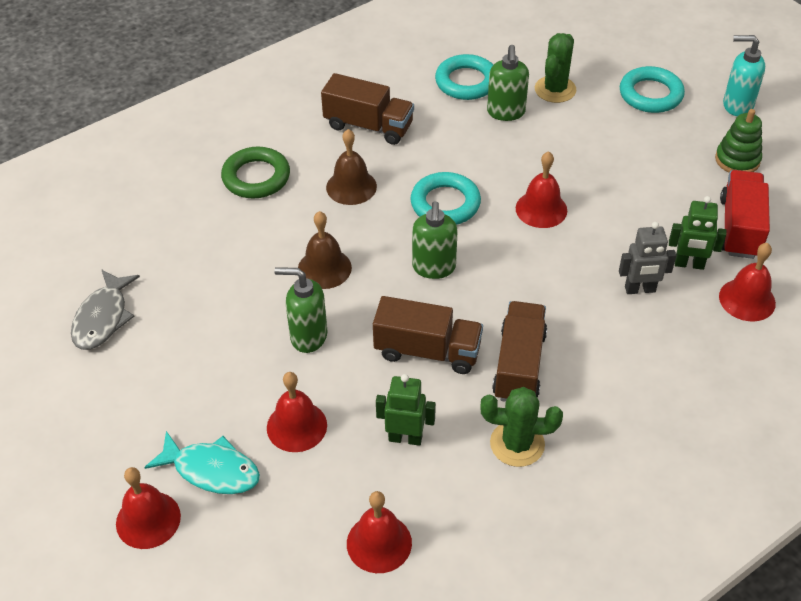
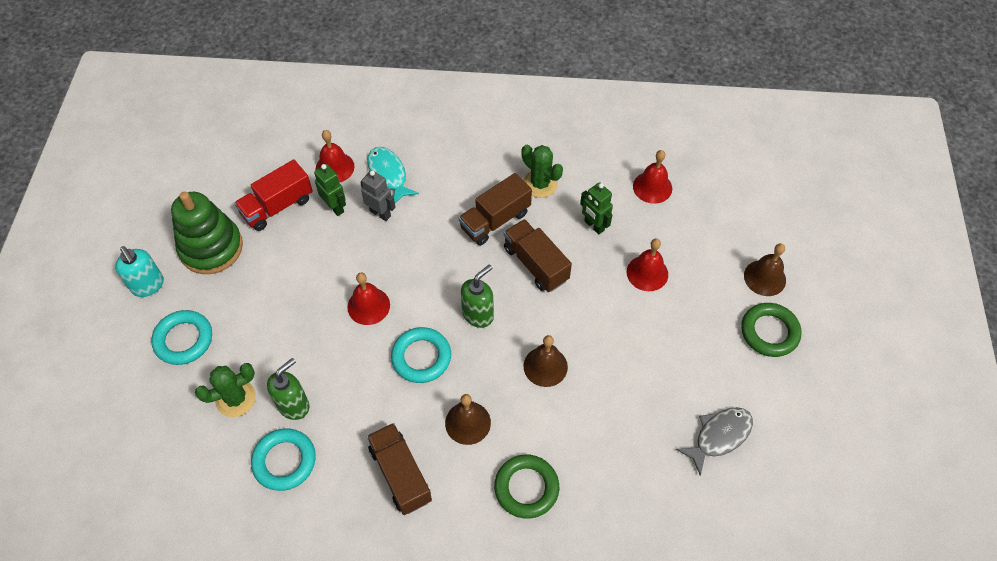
camera: 140 degrees left, 10 degrees up
(105, 455) = (769, 332): none -> green ring
(148, 519) = (764, 277): red bell -> brown bell
(211, 470) = (712, 281): turquoise fish -> turquoise fish (388, 174)
(308, 336) = (596, 324): green soap dispenser -> none
(737, 160) = (211, 248): green stacking toy -> green stacking toy, size x1.72

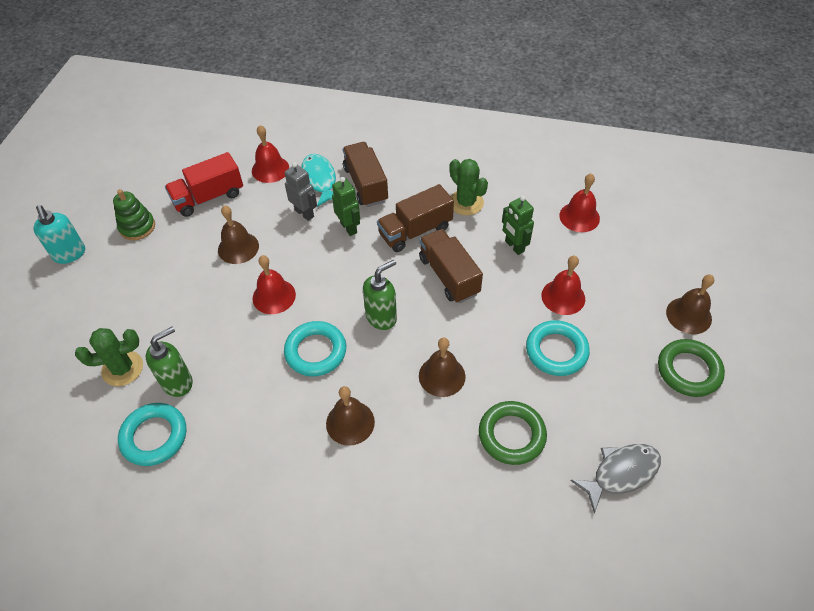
camera: 10 degrees right, 5 degrees down
(184, 340) = (88, 307): turquoise ring -> turquoise ring (556, 351)
(211, 248) = (137, 227): green stacking toy -> green stacking toy, size x0.58
(321, 258) = (238, 248): none -> brown bell
(335, 207) = (262, 203): green robot -> green robot (349, 227)
(400, 474) = (269, 466): brown truck -> brown truck (365, 184)
(526, 488) = (399, 499): green ring -> green ring (511, 435)

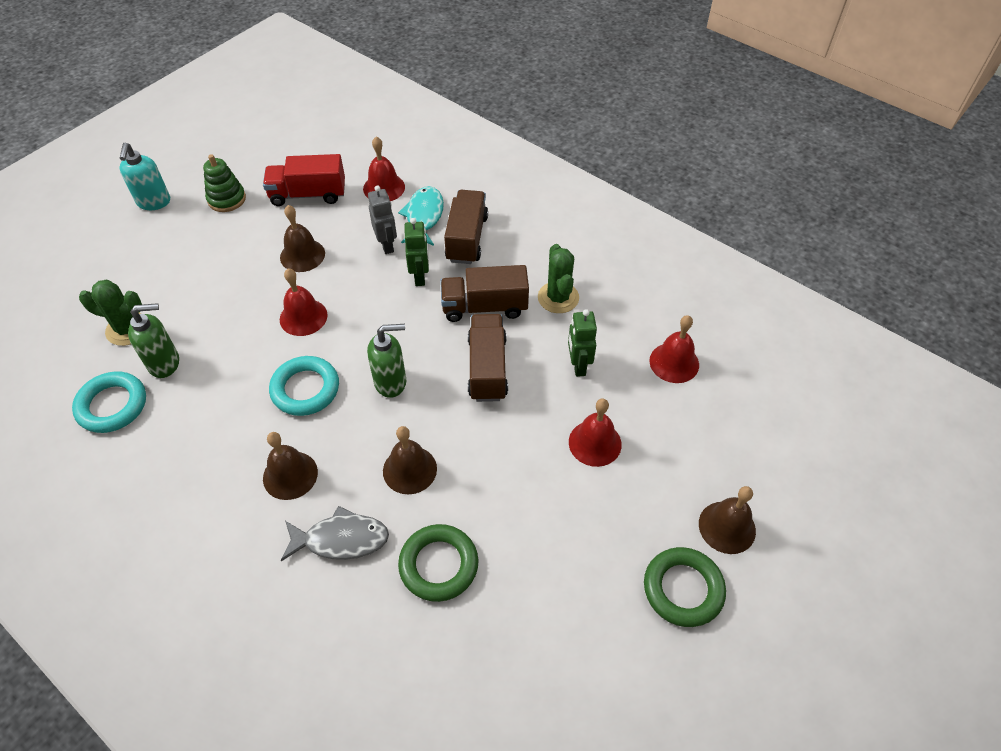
camera: 25 degrees right, 0 degrees up
(556, 351) = (547, 498): turquoise ring -> none
(621, 473) = (526, 664): grey fish -> grey fish (341, 539)

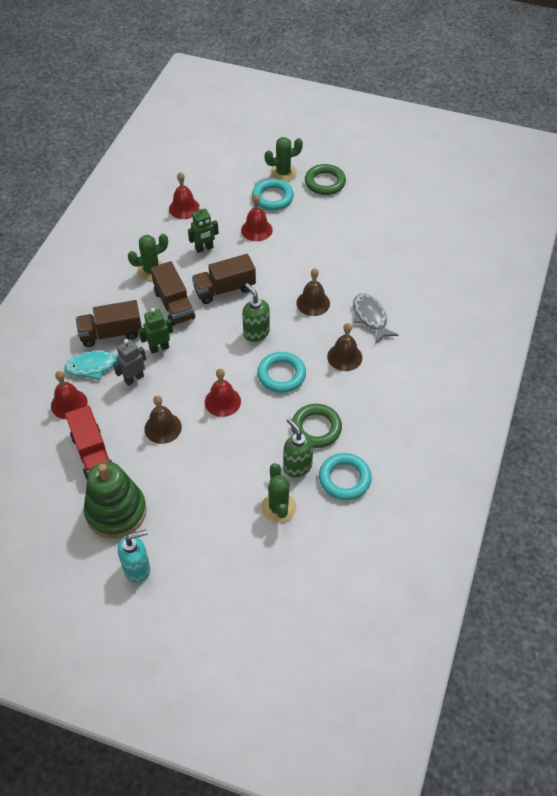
camera: 110 degrees left, 0 degrees up
(227, 199) = (116, 511): green stacking toy -> green stacking toy, size x1.72
(438, 565) = (362, 273): green ring -> green ring (316, 428)
(664, 489) = (272, 198): none -> turquoise ring
(727, 527) = (283, 173): brown bell -> green cactus

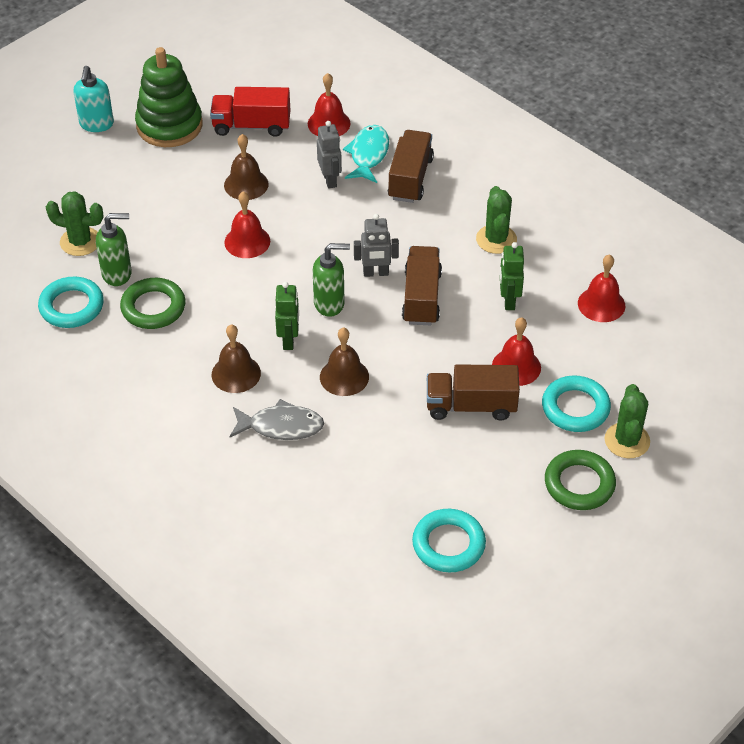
camera: 115 degrees right, 5 degrees down
(159, 348) = (362, 212): green robot -> green robot (289, 340)
(174, 305) = (423, 243): brown truck -> brown truck (471, 406)
(215, 319) = (376, 273): none -> grey robot
(281, 375) = (249, 304): turquoise ring -> turquoise ring (448, 544)

